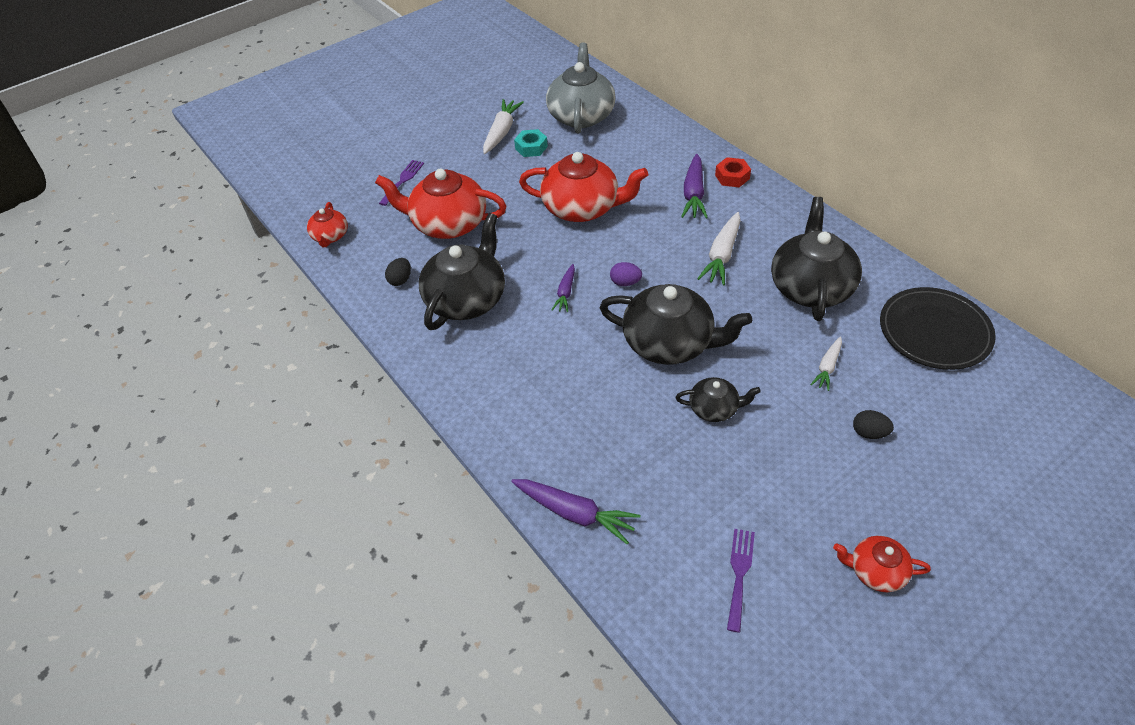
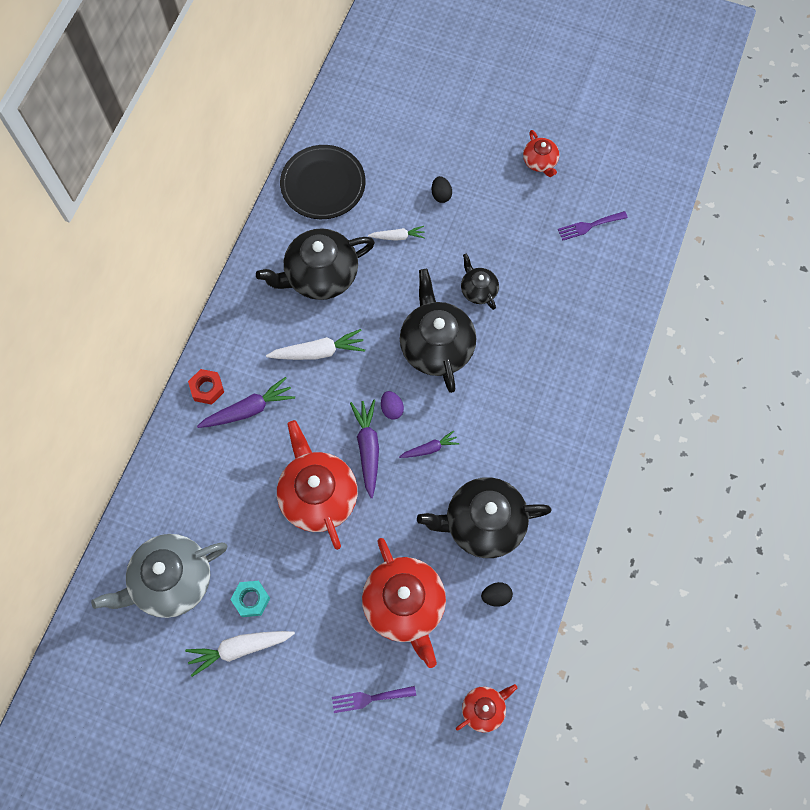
camera: 125 degrees left, 20 degrees up
(575, 513) = (613, 332): purple carrot -> purple carrot (368, 448)

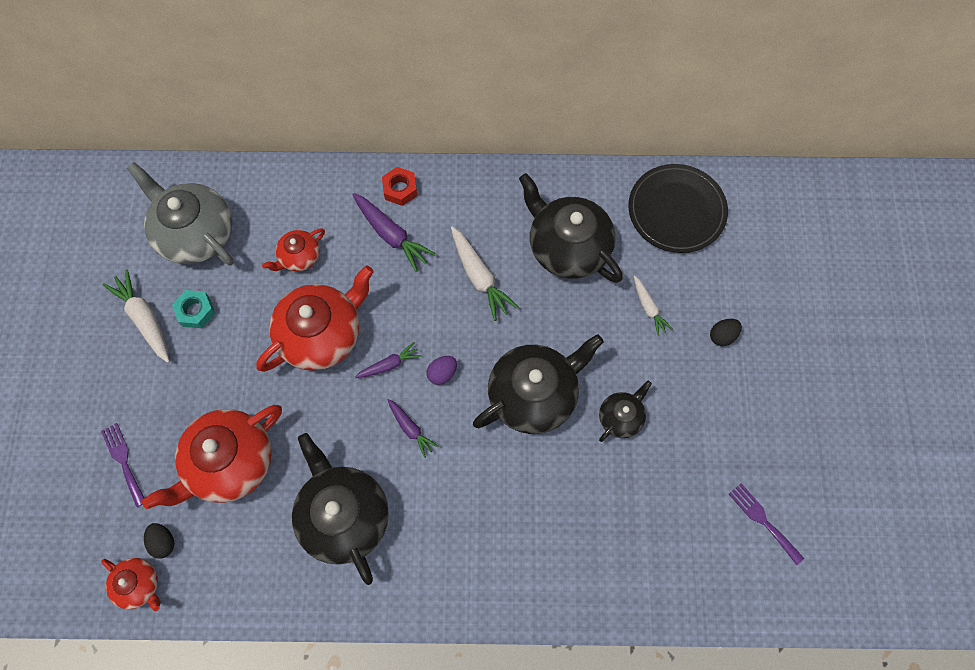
camera: 70 degrees right, 0 degrees up
(368, 448) = (389, 364): purple carrot -> purple carrot, size x0.60
(496, 596) = (265, 557): black egg -> black egg (163, 542)
(540, 162) = (821, 433): red teapot -> red teapot (299, 257)

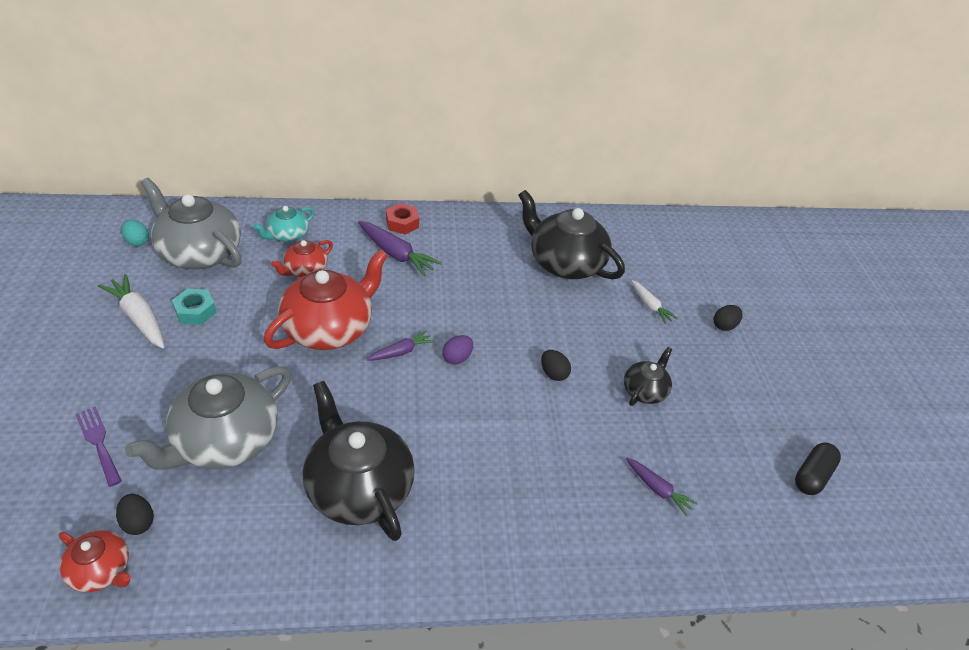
camera: 10 degrees left, 25 degrees down
(134, 218) = (137, 242): none -> turquoise egg
(229, 463) = (225, 441): red teapot -> grey teapot
(281, 208) = (287, 235): none -> turquoise teapot
(411, 429) = (428, 405): purple carrot -> purple carrot (658, 489)
(479, 277) = (485, 284): white carrot -> none
(534, 394) = (553, 373): black teapot -> black egg
(676, 210) = (657, 239): black plate -> none
(763, 520) = (812, 476): purple fork -> black capsule

